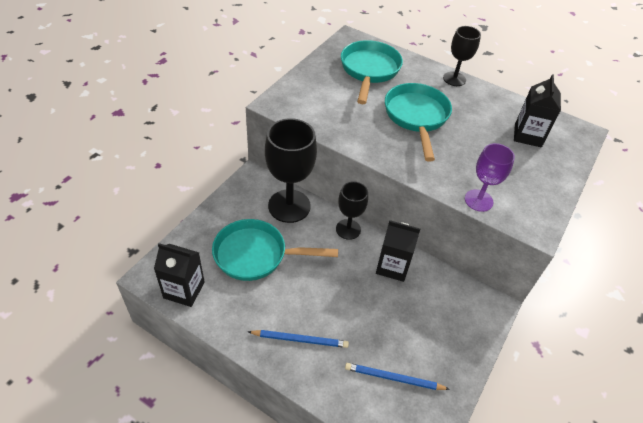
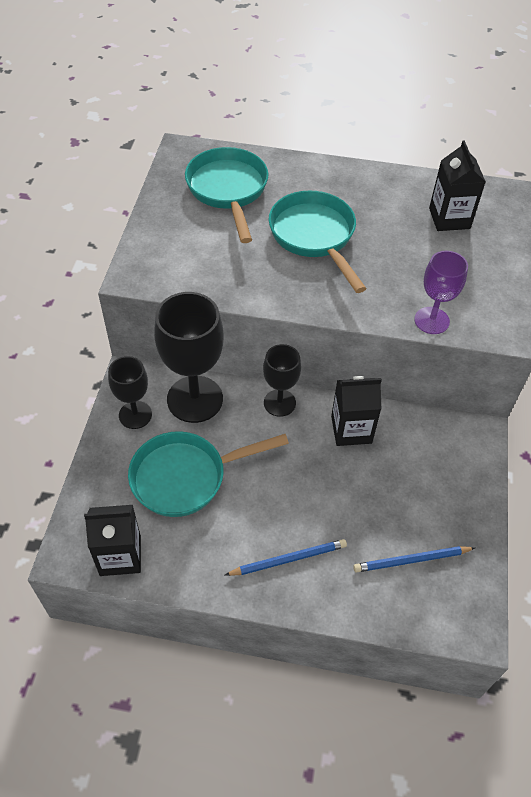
camera: 20 degrees left, 5 degrees up
(454, 79) = (335, 169): black goblet -> black goblet (135, 415)

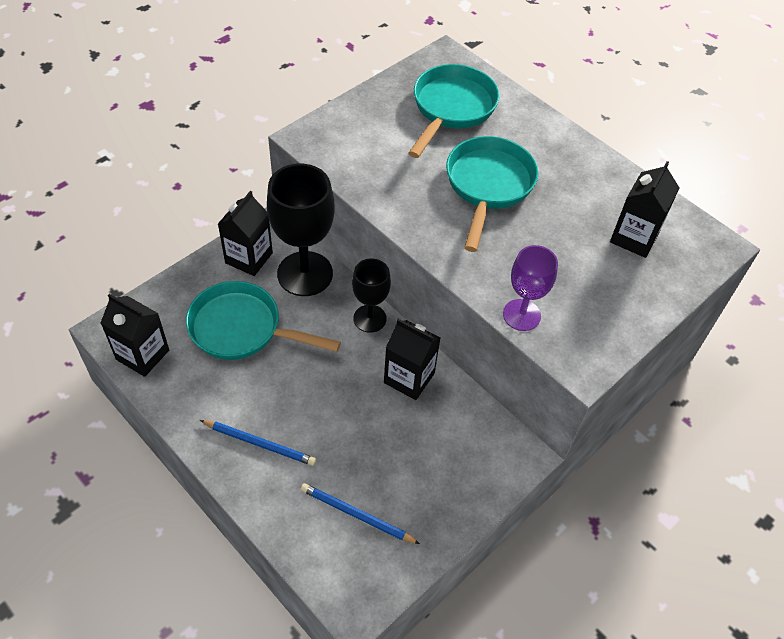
camera: 35 degrees right, 0 degrees up
(135, 415) = (249, 258): black goblet -> black carton

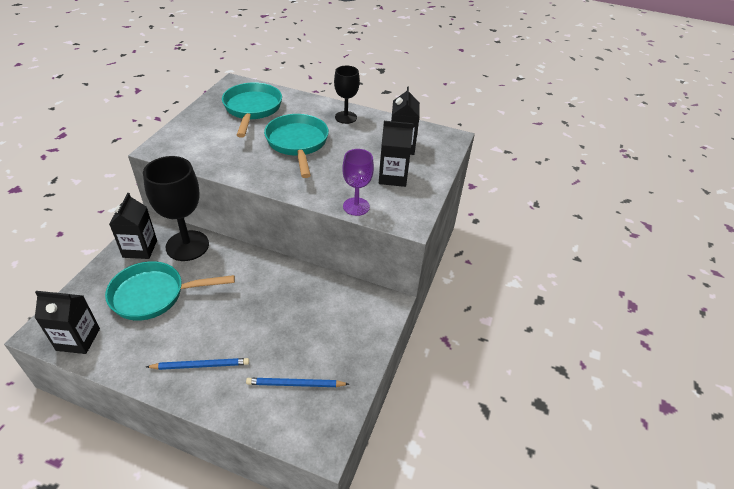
camera: 25 degrees left, 10 degrees down
(370, 318) = (247, 258): black goblet -> black goblet (346, 117)
(409, 378) = (291, 284): black carton -> black carton (393, 177)

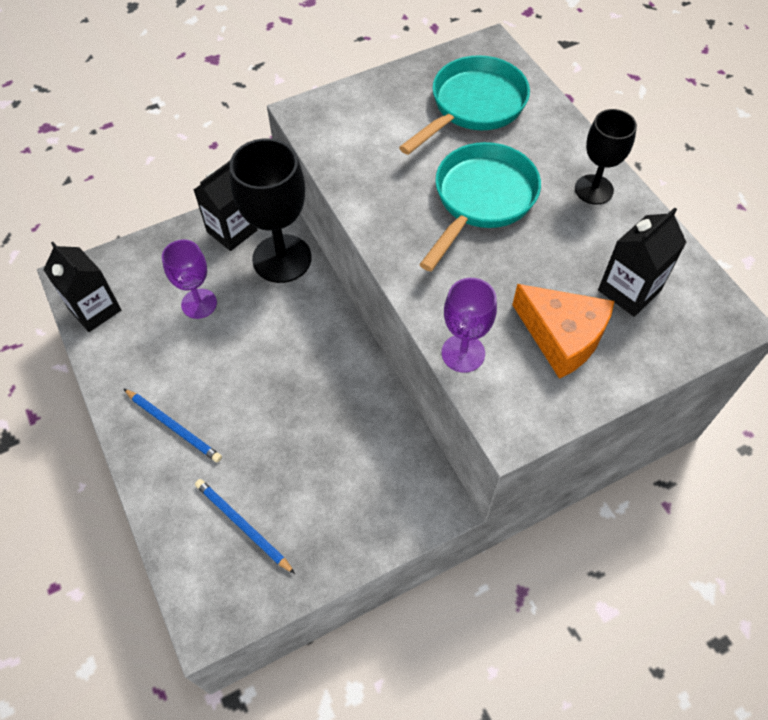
camera: 45 degrees right, 15 degrees up
(154, 295) = (199, 303): turquoise pan -> purple goblet
(393, 177) = (562, 336): black carton -> orange cheese

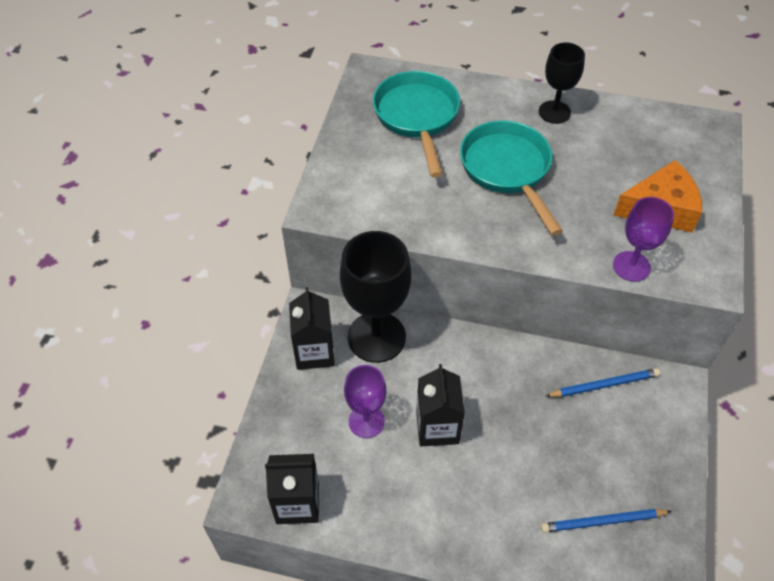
camera: 50 degrees left, 5 degrees down
(173, 426) = (472, 514): blue pencil -> blue pencil (604, 385)
(629, 290) = (652, 153): black carton -> black carton (437, 427)

